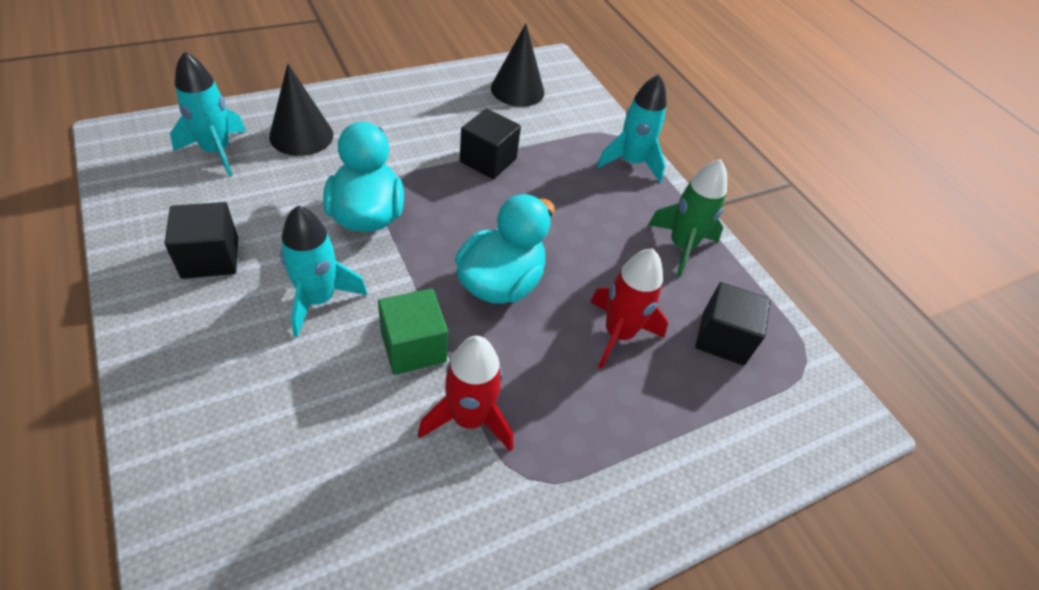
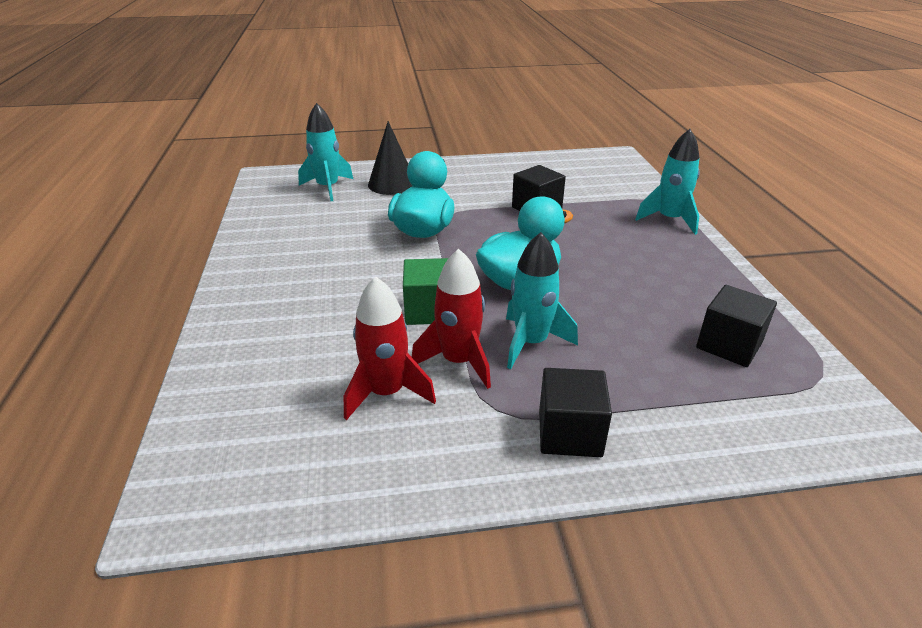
camera: 25 degrees right, 15 degrees down
(210, 257) = (298, 242): black cube -> black cube (569, 433)
(318, 299) = (365, 274): turquoise rocket -> turquoise rocket (531, 343)
(517, 90) = (578, 170): black cone -> none
(618, 334) = (619, 327): red rocket -> red rocket (386, 393)
(681, 246) = (703, 277): green rocket -> none

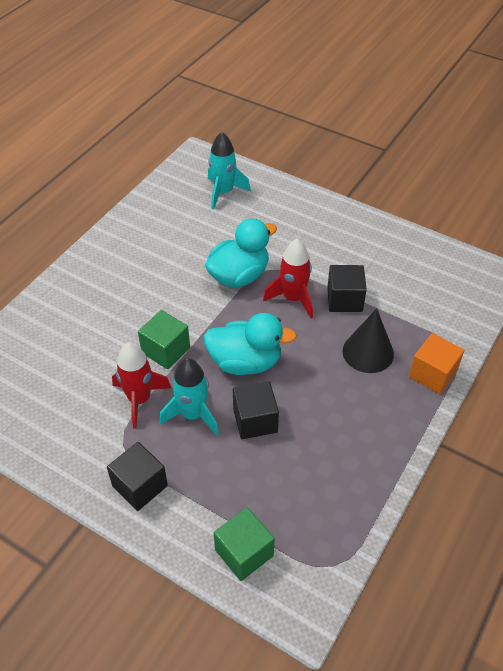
camera: 40 degrees right, 15 degrees up
(386, 393) = (83, 394): red rocket -> red rocket (293, 298)
(392, 184) = (271, 212): black cone -> black cone (368, 352)
(669, 220) = (432, 374): turquoise rocket -> orange cube
(729, 345) = (308, 502): black cube -> black cube (255, 420)
(749, 418) = (244, 553): none -> green cube

